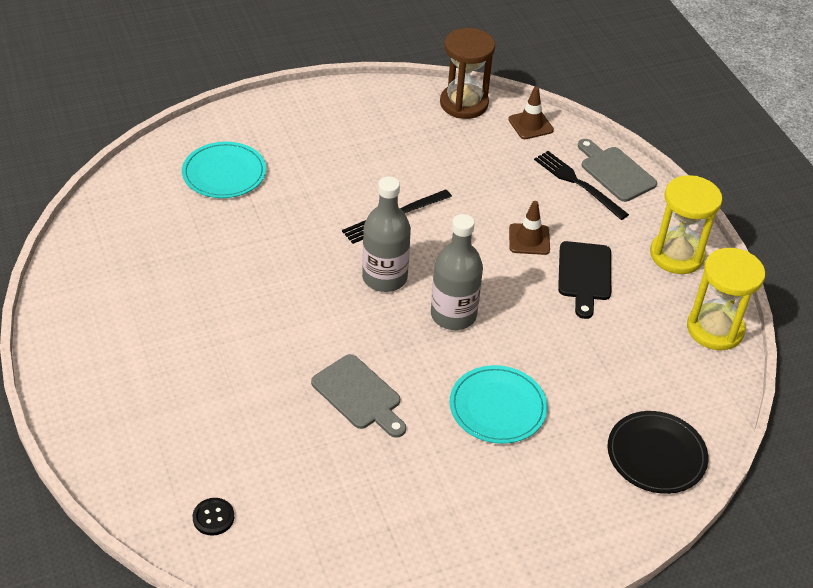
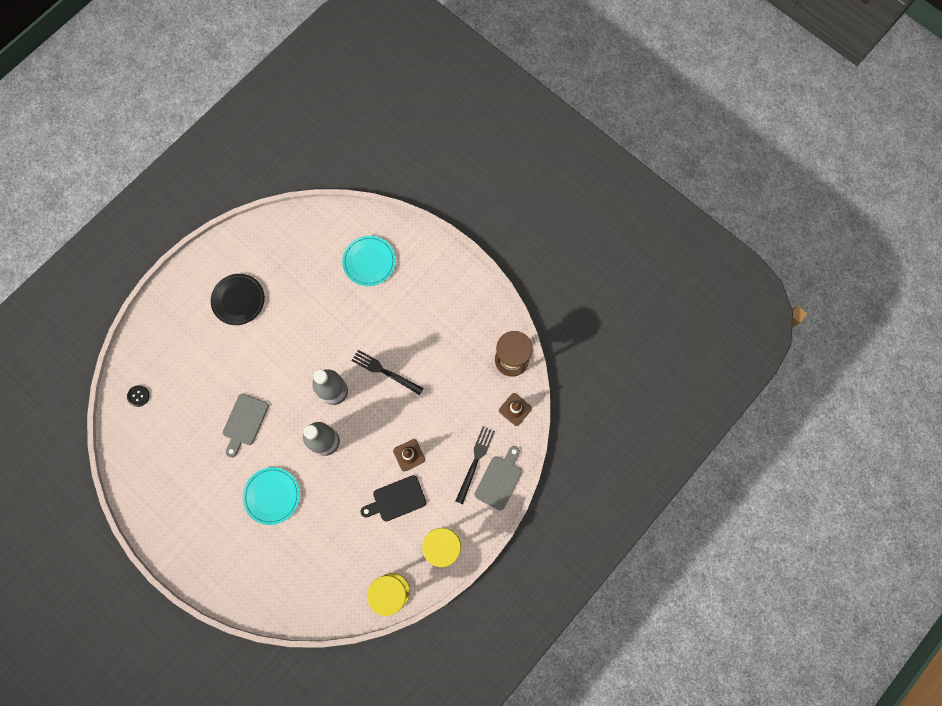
camera: 65 degrees right, 30 degrees up
(656, 455) = (280, 592): black plate -> black plate (238, 300)

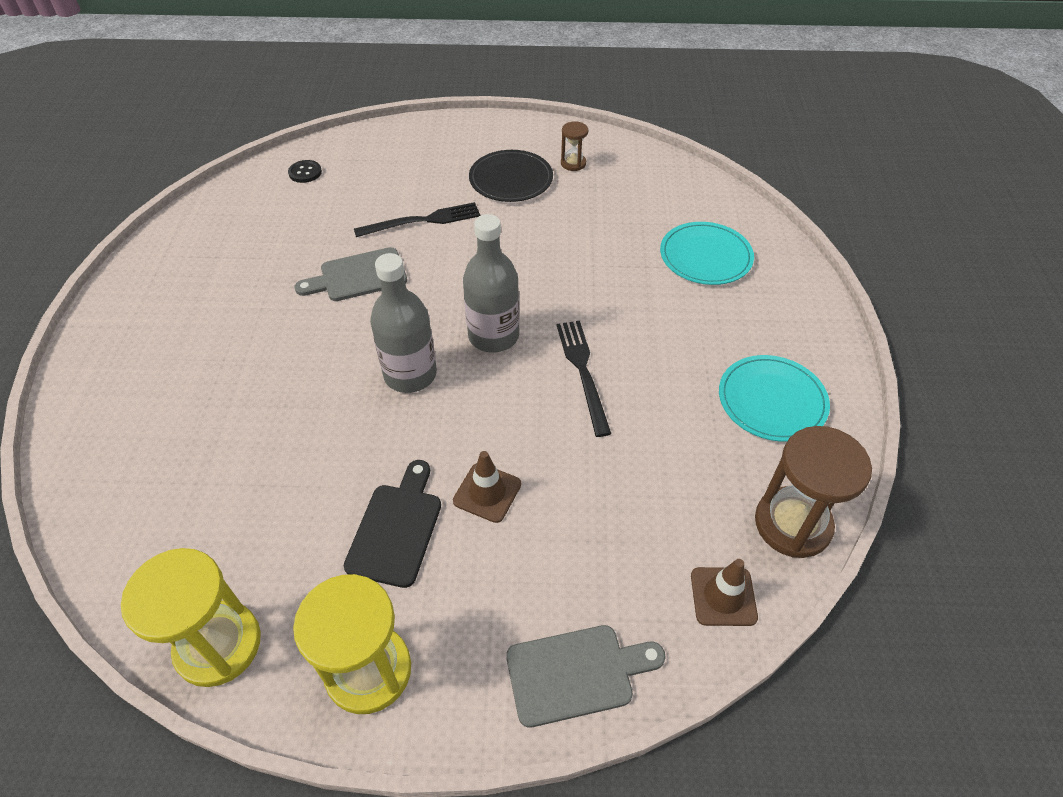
camera: 50 degrees right, 25 degrees down
(254, 260) = (573, 163): none -> brown hourglass
(272, 496) = (273, 368): turquoise plate -> turquoise plate (772, 400)
(396, 499) = (396, 528): black cutting board -> black cutting board turned 75 degrees clockwise
(475, 462) = (569, 603): black fork -> black fork (422, 221)

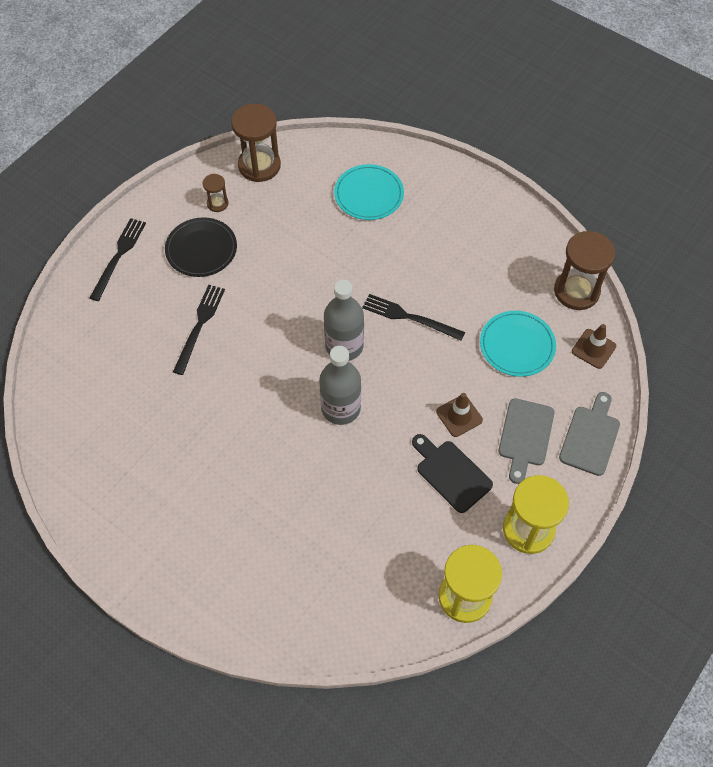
camera: 55 degrees left, 10 degrees up
(305, 172) = (73, 372): black button -> none
(358, 276) = (224, 393): grey cutting board -> grey cutting board (525, 436)
(452, 137) = (119, 256): none -> black fork
(647, 166) = (259, 165): none -> brown hourglass
(772, 400) = (498, 243): turquoise plate -> turquoise plate (517, 345)

